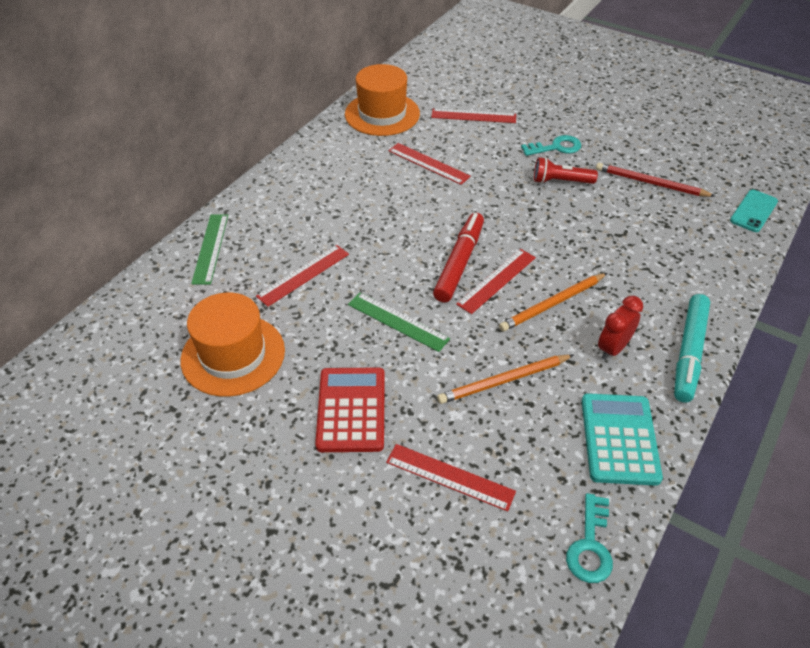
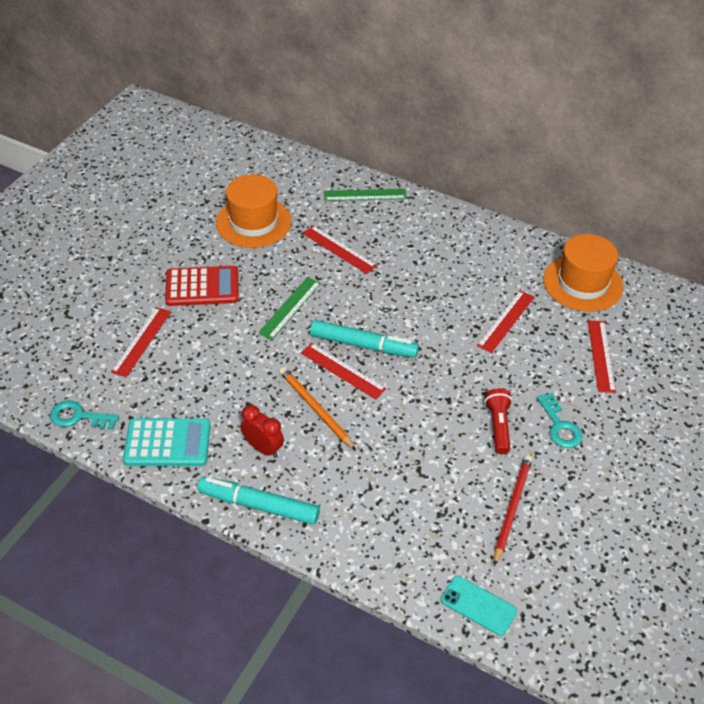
camera: 85 degrees right, 0 degrees up
(459, 263) = (363, 345): red marker -> turquoise marker
(504, 381) = (228, 373): orange pencil -> none

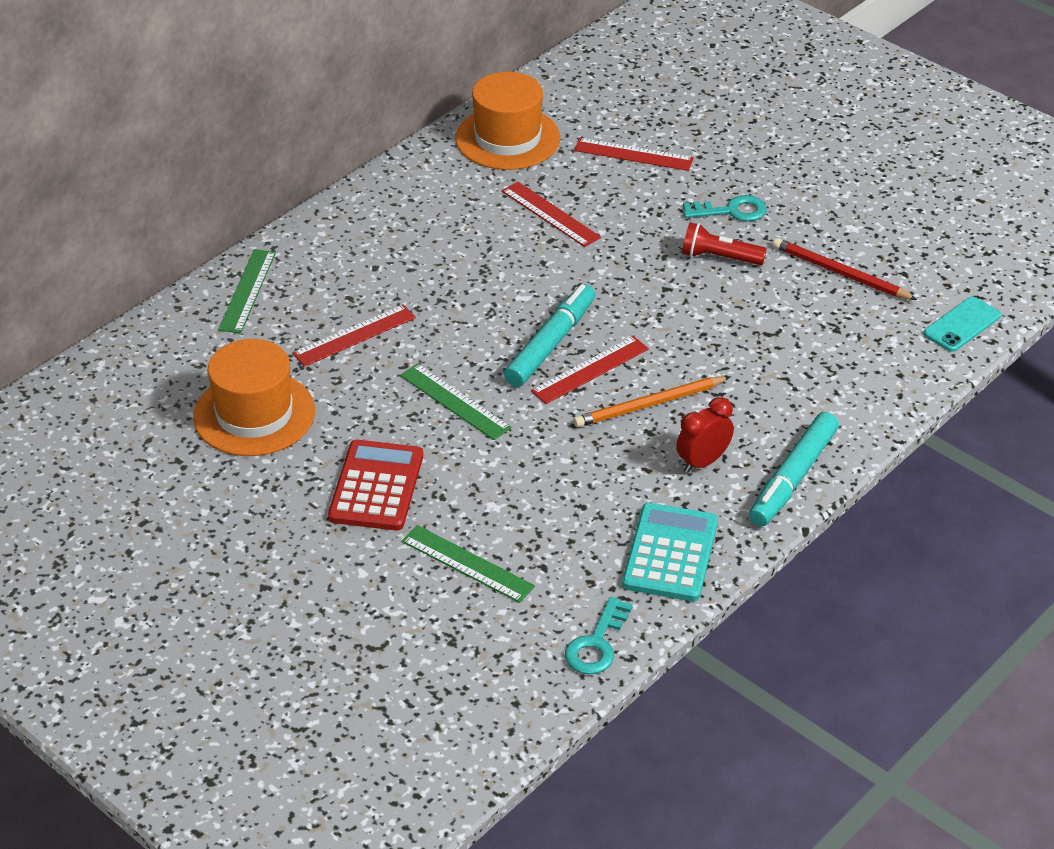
camera: 75 degrees left, 5 degrees down
(141, 341) = (467, 564): red ruler -> green ruler

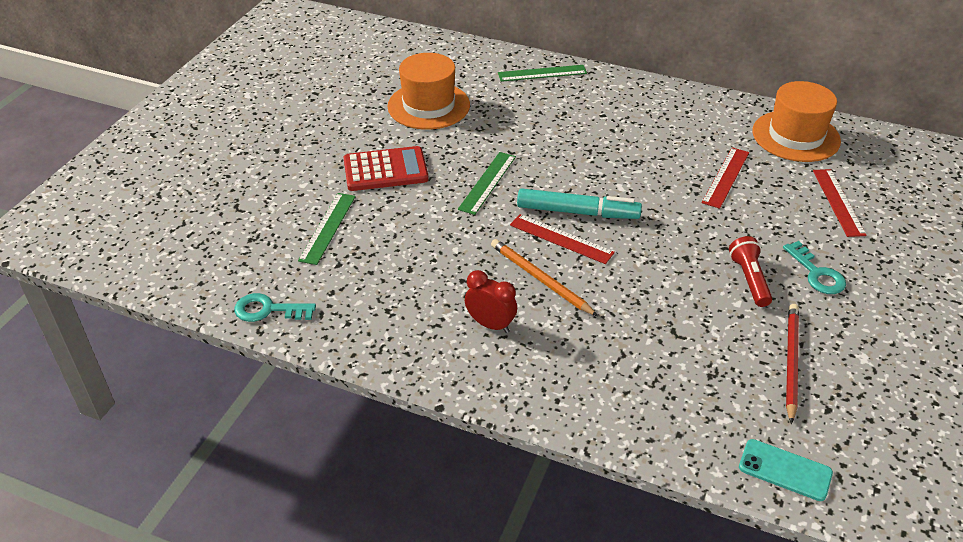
camera: 70 degrees right, 0 degrees up
(354, 335) = (527, 124): red ruler -> none
(670, 553) = (378, 328): turquoise calculator -> none
(793, 478) = (499, 385): turquoise marker -> none

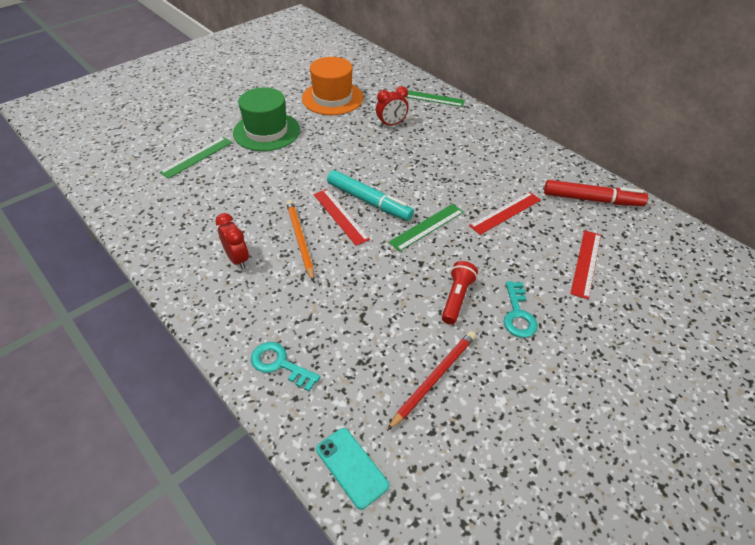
camera: 25 degrees right, 5 degrees up
(268, 310) = (113, 197): turquoise key -> turquoise key (280, 364)
(385, 170) = (266, 131): red calculator -> green hat
(487, 182) = (325, 160): green ruler -> green ruler (427, 227)
(526, 117) = (391, 124): none -> red clock
(796, 136) = (592, 199): orange hat -> red marker

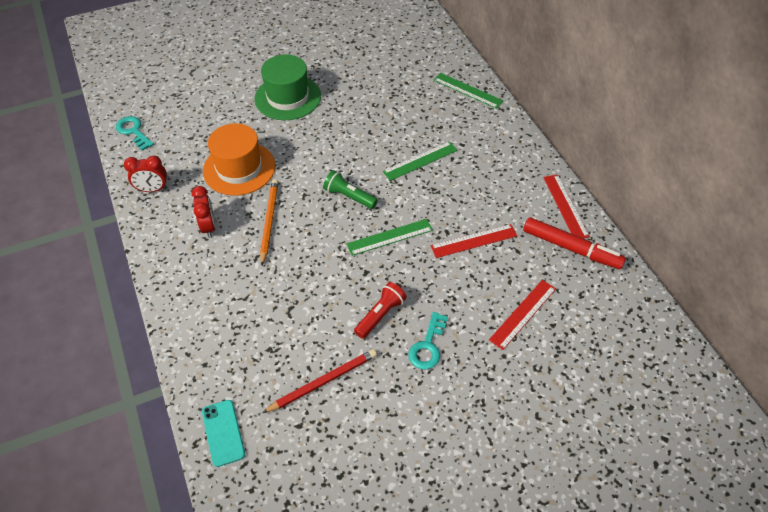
camera: 20 degrees right, 5 degrees up
(197, 157) = (214, 112): green ruler -> green ruler (420, 161)
(280, 364) = (204, 332): turquoise key -> turquoise key (133, 131)
(332, 98) = (368, 71): orange hat -> orange hat (239, 168)
(340, 216) = (315, 206): red ruler -> red ruler (565, 206)
(369, 201) = (349, 197): turquoise marker -> green flashlight
(391, 124) = (412, 115): red clock -> red clock (152, 189)

